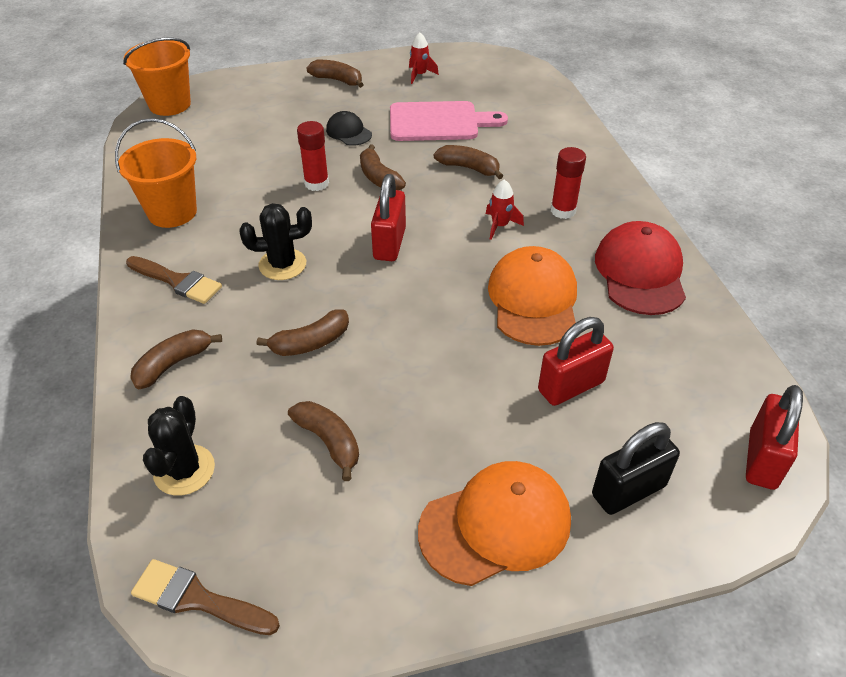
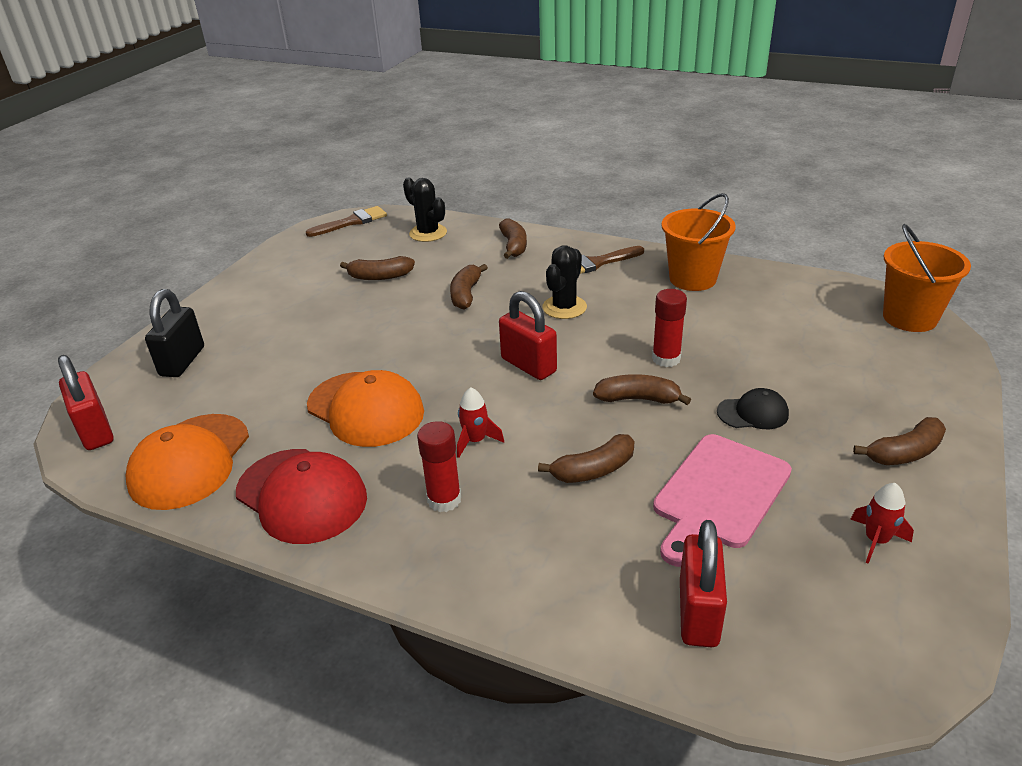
camera: 130 degrees right, 10 degrees down
(495, 525) = (248, 307): orange cap -> orange cap (190, 461)
(571, 386) = (272, 381): red padlock -> red padlock (698, 613)

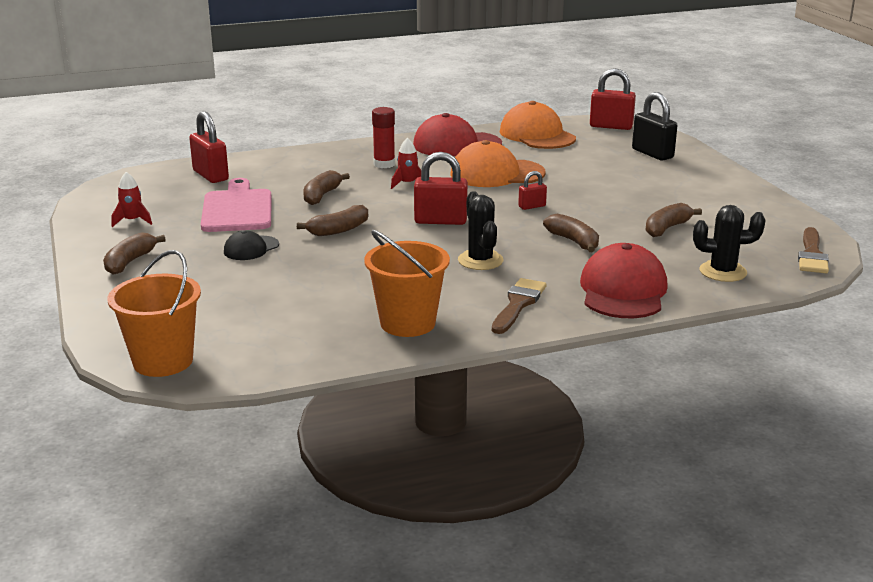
camera: 135 degrees right, 10 degrees down
(424, 345) = (532, 206): none -> red padlock
(513, 246) = (623, 290): brown banana -> red cap
(666, 359) = (349, 256): red glue stick -> none

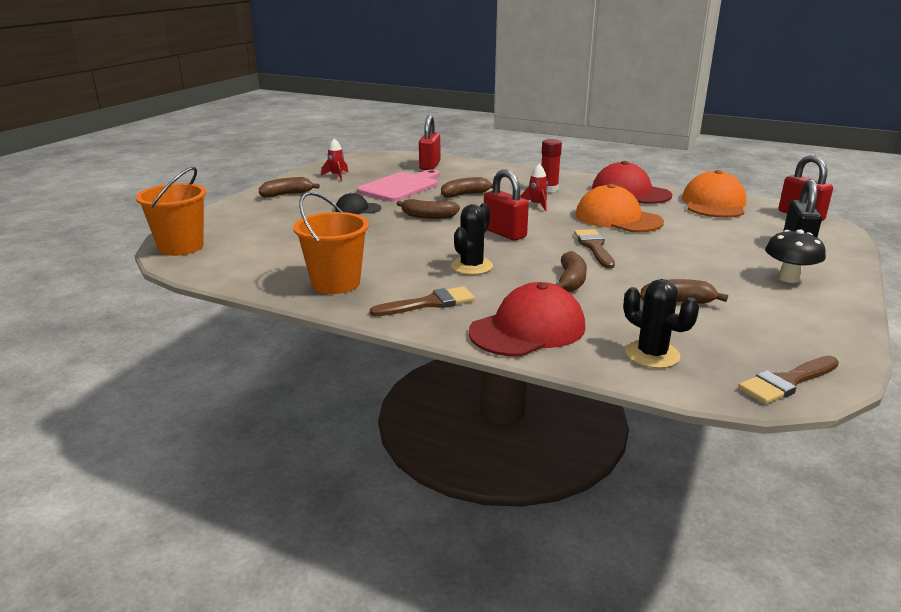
camera: 45 degrees right, 0 degrees up
(532, 206) = (594, 247): red padlock -> brown brush
(692, 182) = (788, 278): none -> black mushroom

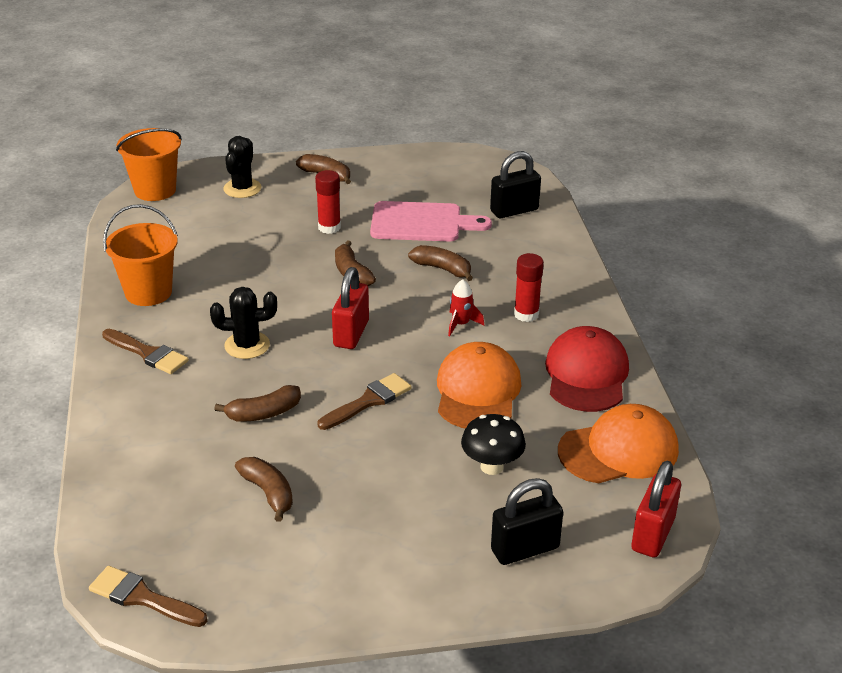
camera: 55 degrees right, 10 degrees up
(336, 176) = (411, 174): red rocket -> none
(357, 209) = (329, 227): black cap -> red glue stick
(430, 166) = (514, 210): red padlock -> black padlock
(527, 329) = (138, 422): red cap -> none
(652, 354) = (140, 505): black cactus -> black cactus (242, 188)
(788, 278) = (405, 559): black mushroom -> black mushroom (492, 466)

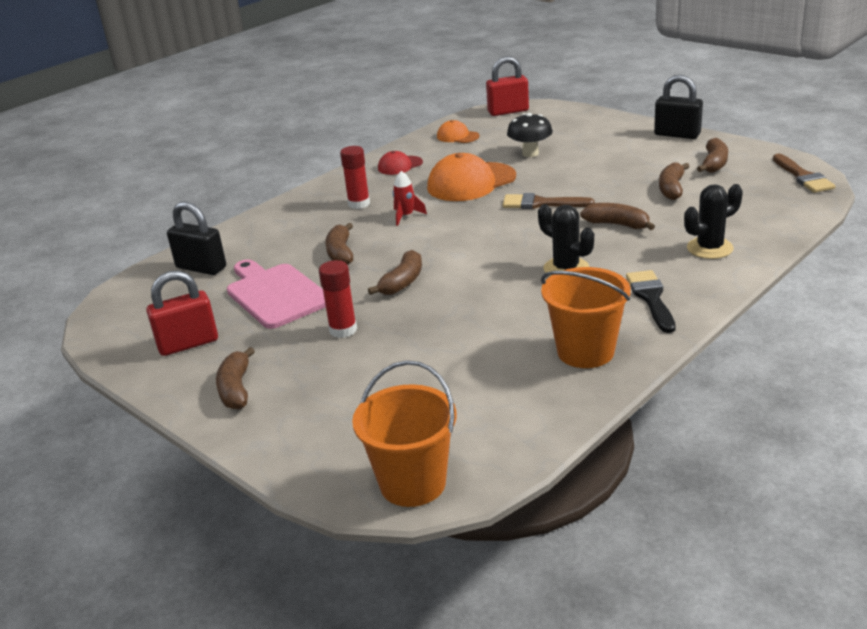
camera: 125 degrees left, 5 degrees down
(148, 353) = (651, 298): brown brush -> black brush
(242, 188) = (330, 423): black cactus -> black cactus (709, 248)
(267, 566) = (714, 164): none -> brown banana
(351, 334) = (482, 242): red padlock -> red padlock (188, 344)
(525, 549) = (573, 126): black padlock -> black padlock (677, 134)
(586, 374) = (400, 165): red cap -> red cap, size x0.53
(618, 450) = (457, 136): orange cap -> orange cap, size x0.53

